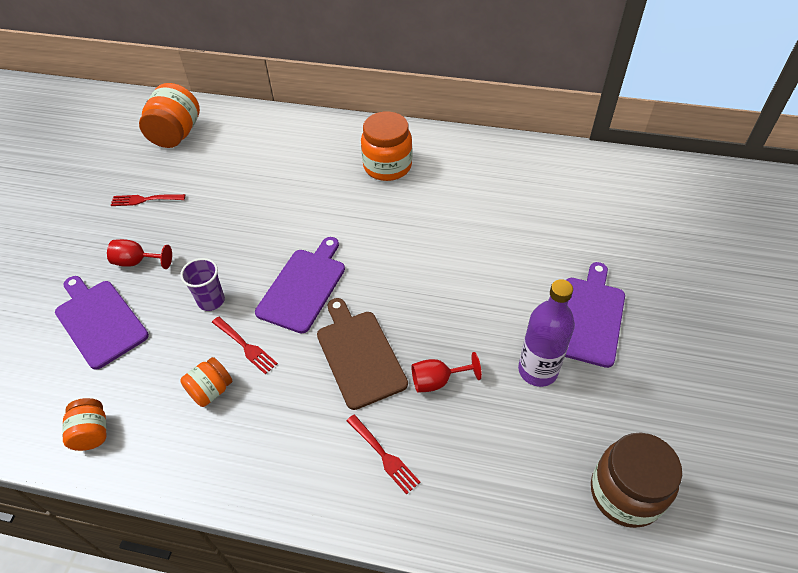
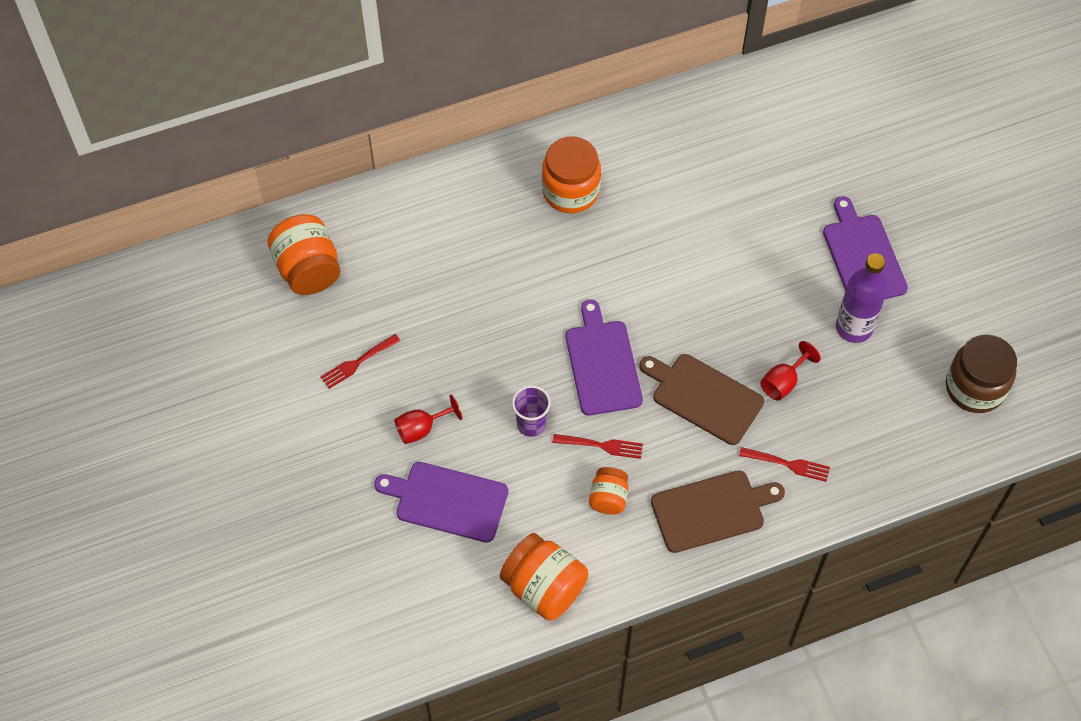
camera: 35 degrees left, 10 degrees up
(92, 433) = (544, 588): orange jar -> orange jar, size x1.76
(282, 455) = (712, 510): none -> brown cutting board

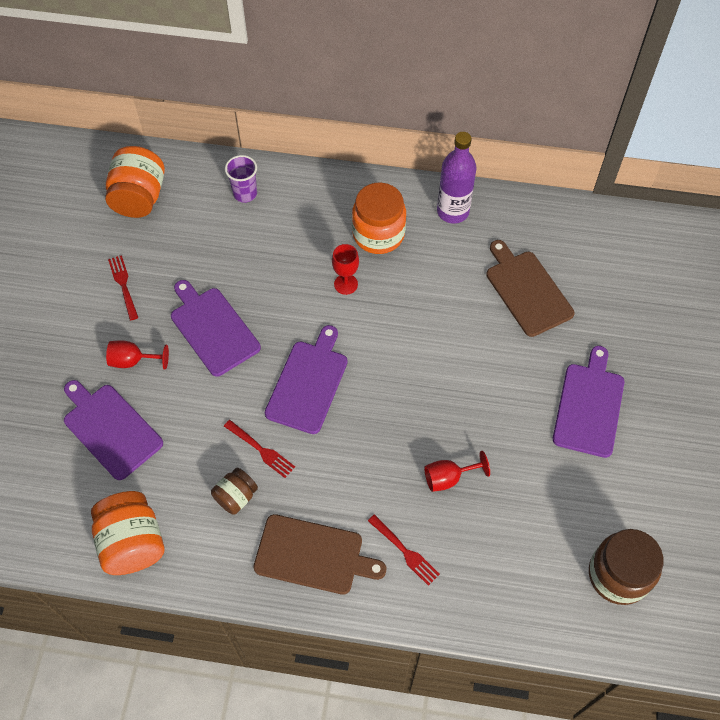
camera: 30 degrees right, 0 degrees up
(357, 362) = (123, 285): red fork -> red fork turned 75 degrees clockwise
(476, 359) = (213, 328): none -> purple cutting board
(531, 424) = (218, 402): purple cup -> purple cup (245, 193)
(573, 254) = (346, 284): none -> red goblet
(608, 498) = (236, 497): orange jar -> brown jar
(704, 397) = (372, 454): brown cutting board -> brown cutting board (527, 290)
(854, 327) = (541, 463): purple bottle -> purple bottle (452, 211)

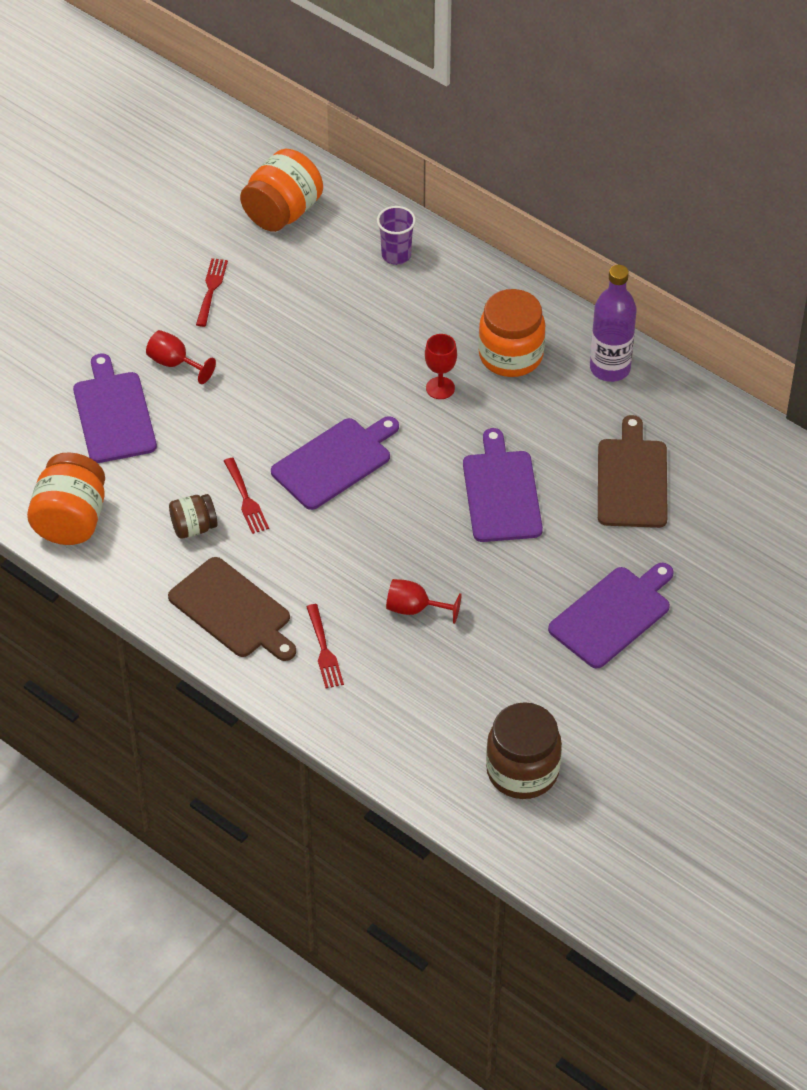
camera: 30 degrees right, 10 degrees down
(213, 328) = (273, 369): purple cutting board -> purple cutting board (501, 492)

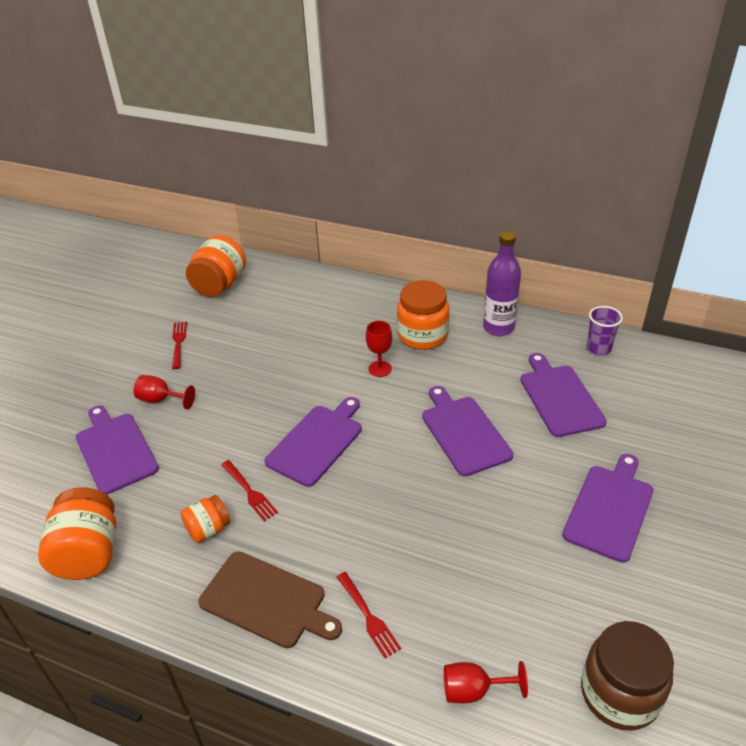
camera: 15 degrees left, 10 degrees down
(193, 527) = (208, 529): brown jar -> orange jar
(396, 255) = (311, 293): purple cup -> purple cup (598, 348)
(415, 609) = (437, 551): red goblet -> red goblet (474, 690)
(632, 479) = (560, 397): brown cutting board -> purple cutting board

